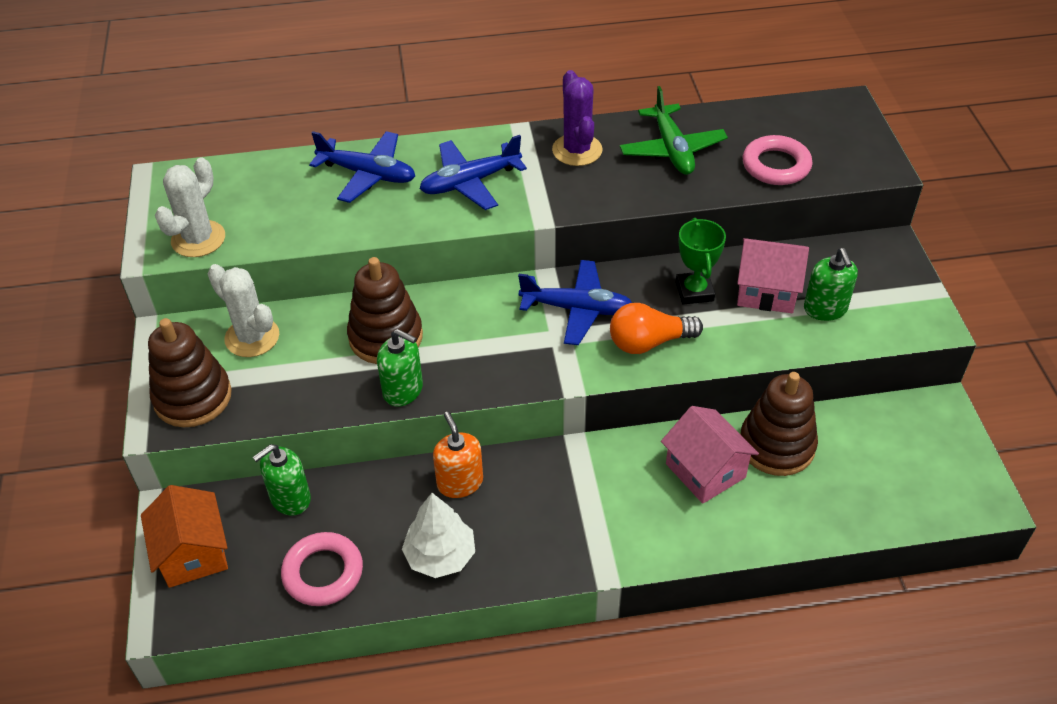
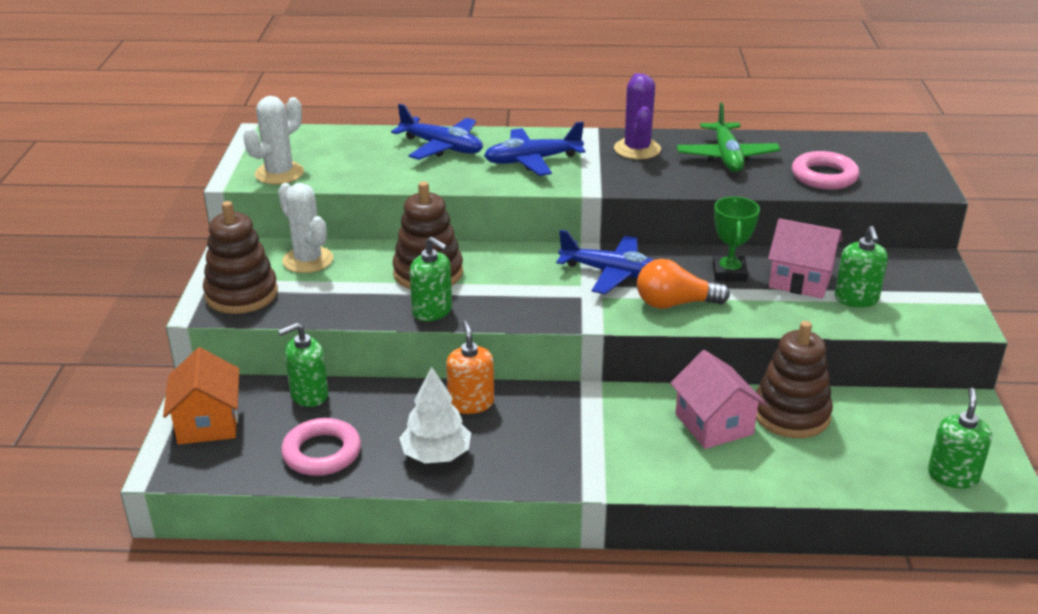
camera: 10 degrees right, 15 degrees down
(938, 497) = (952, 475): none -> green soap dispenser

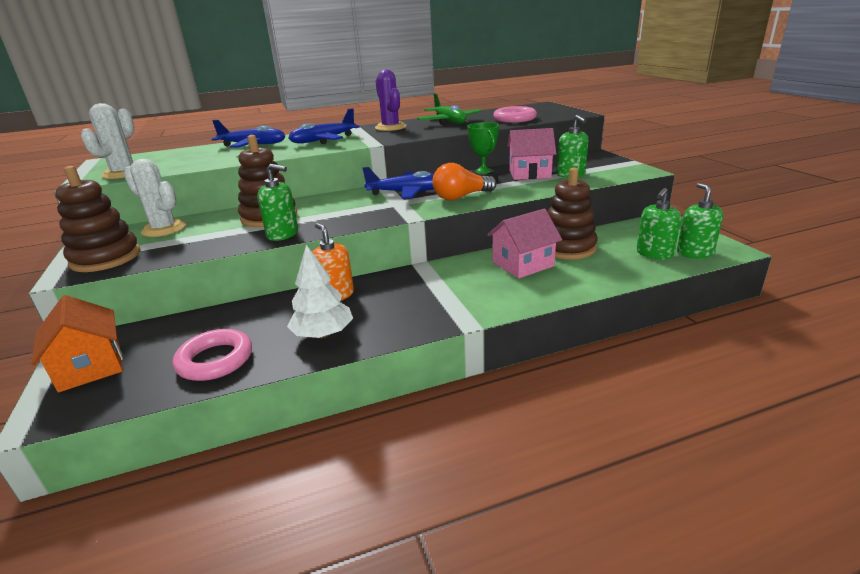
camera: 20 degrees left, 5 degrees down
(309, 395) = (190, 323): green soap dispenser -> green soap dispenser (654, 253)
(714, 424) = (523, 264): pink house -> pink house turned 75 degrees counterclockwise

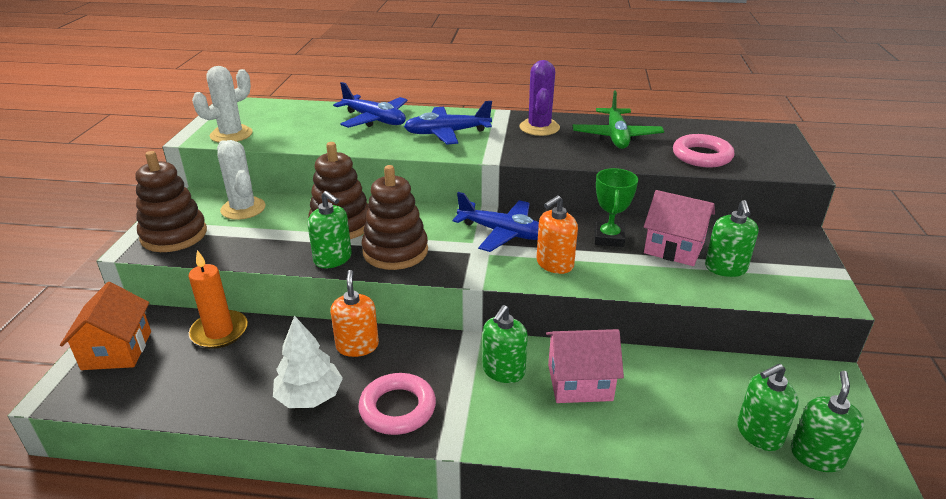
camera: 25 degrees right, 5 degrees up
(195, 324) = (219, 332): none -> orange candle
(215, 360) = (205, 387): pink ring -> pink ring (397, 408)
(461, 197) = (554, 264): orange light bulb -> orange soap dispenser
(464, 274) = (503, 371): none -> green soap dispenser
(567, 248) = (656, 376): brown stacking toy -> brown stacking toy (395, 251)

